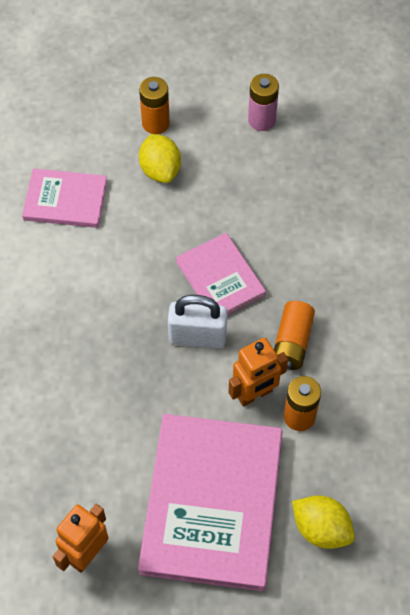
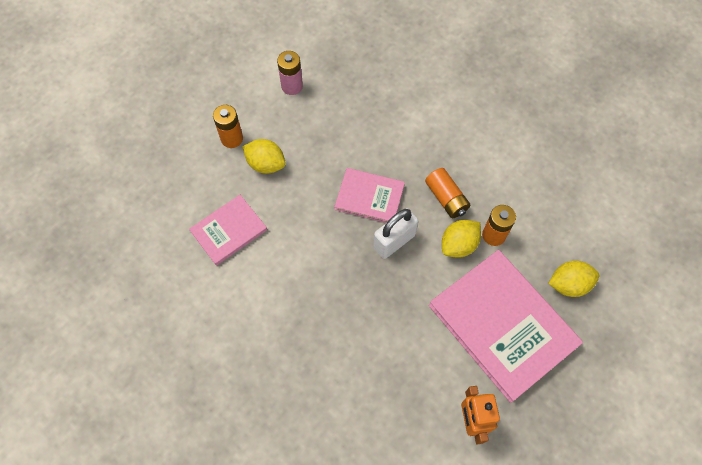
camera: 45 degrees left, 5 degrees up
(254, 394) = (459, 245): orange robot -> yellow lemon

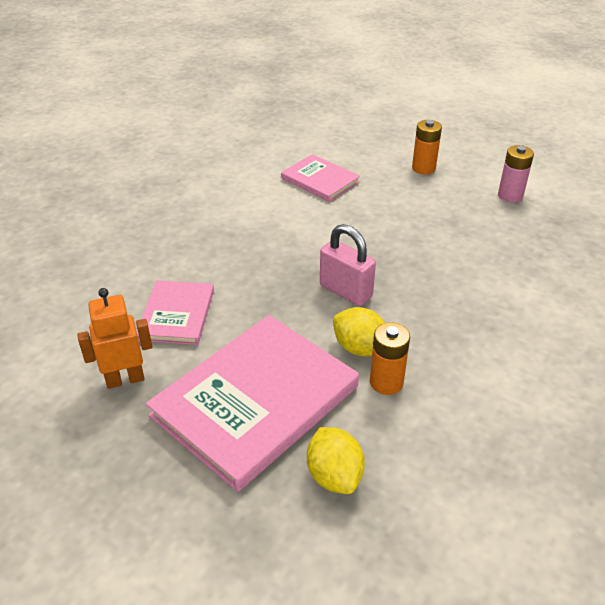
camera: 80 degrees right, 25 degrees down
(266, 164) = (404, 191): yellow lemon -> none
(369, 197) = (396, 266): pink book -> pink book (177, 315)
(394, 241) = (345, 291): white padlock -> pink padlock
(446, 198) = (423, 331): orange battery -> none

